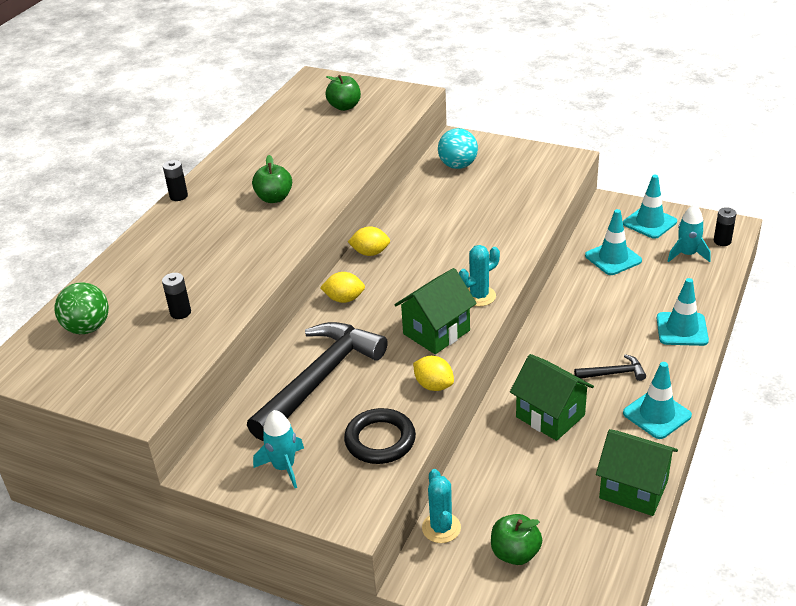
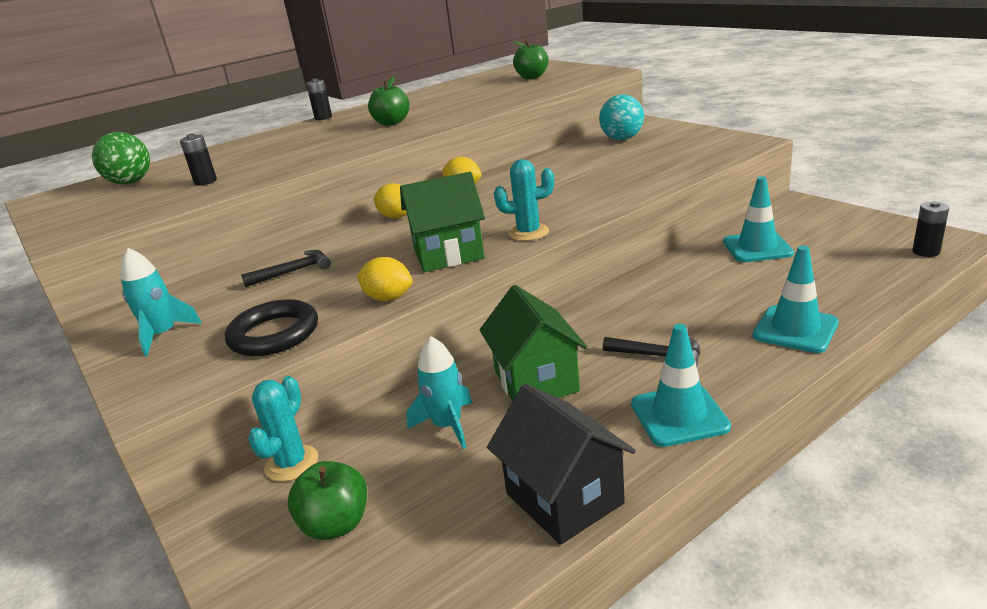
camera: 30 degrees right, 10 degrees down
(319, 379) = (293, 271): black hammer -> black hammer, size x0.43
(434, 385) = (388, 298): yellow lemon -> yellow lemon turned 45 degrees counterclockwise
(633, 489) = (564, 498): green house -> black house
(649, 222) = (833, 223): turquoise traffic cone -> none
(687, 254) = (863, 257): turquoise rocket -> turquoise rocket (448, 425)

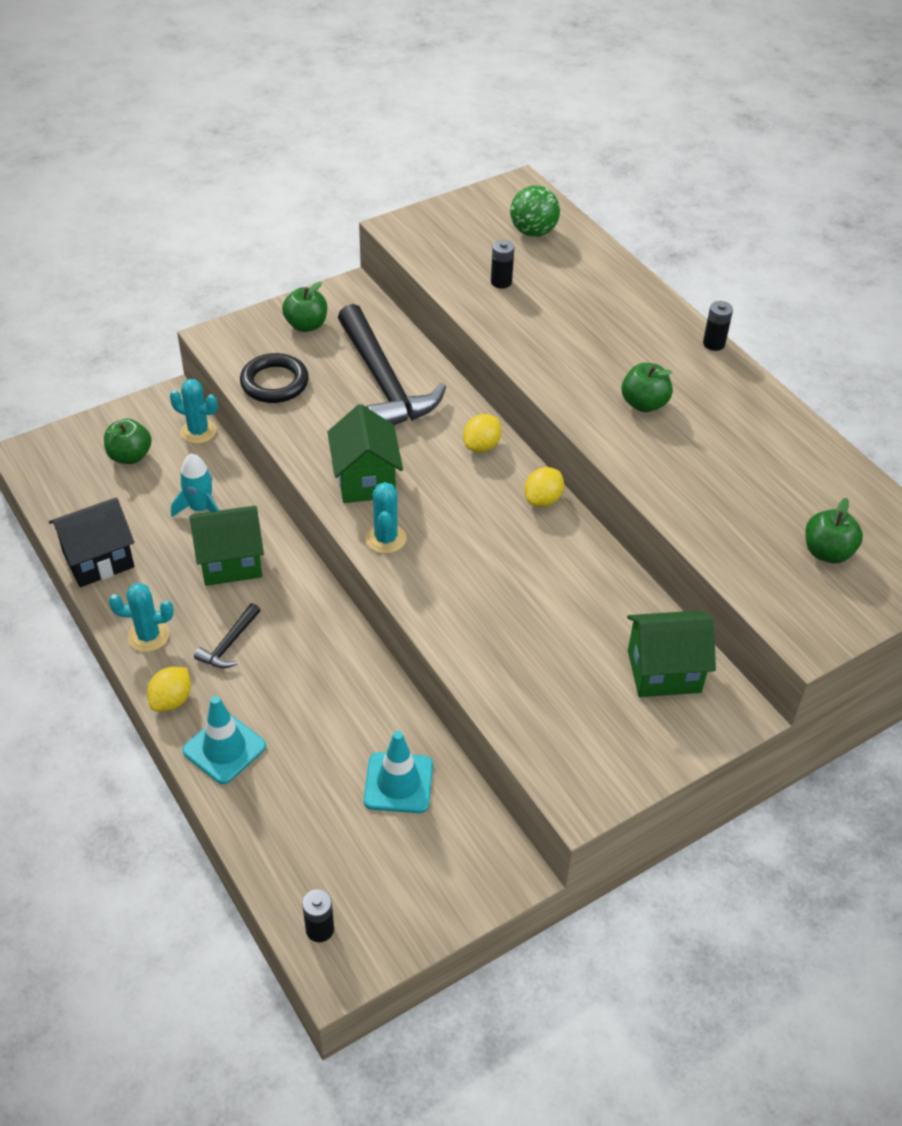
camera: 90 degrees right, 20 degrees up
(163, 335) = (306, 325): turquoise rocket -> green apple
(293, 271) = (384, 382): black hammer -> black hammer, size x2.31
(388, 298) = (299, 442): yellow lemon -> yellow lemon (172, 700)
(622, 139) = (664, 671): turquoise ball -> green house
(679, 415) = (148, 636): turquoise traffic cone -> turquoise cactus

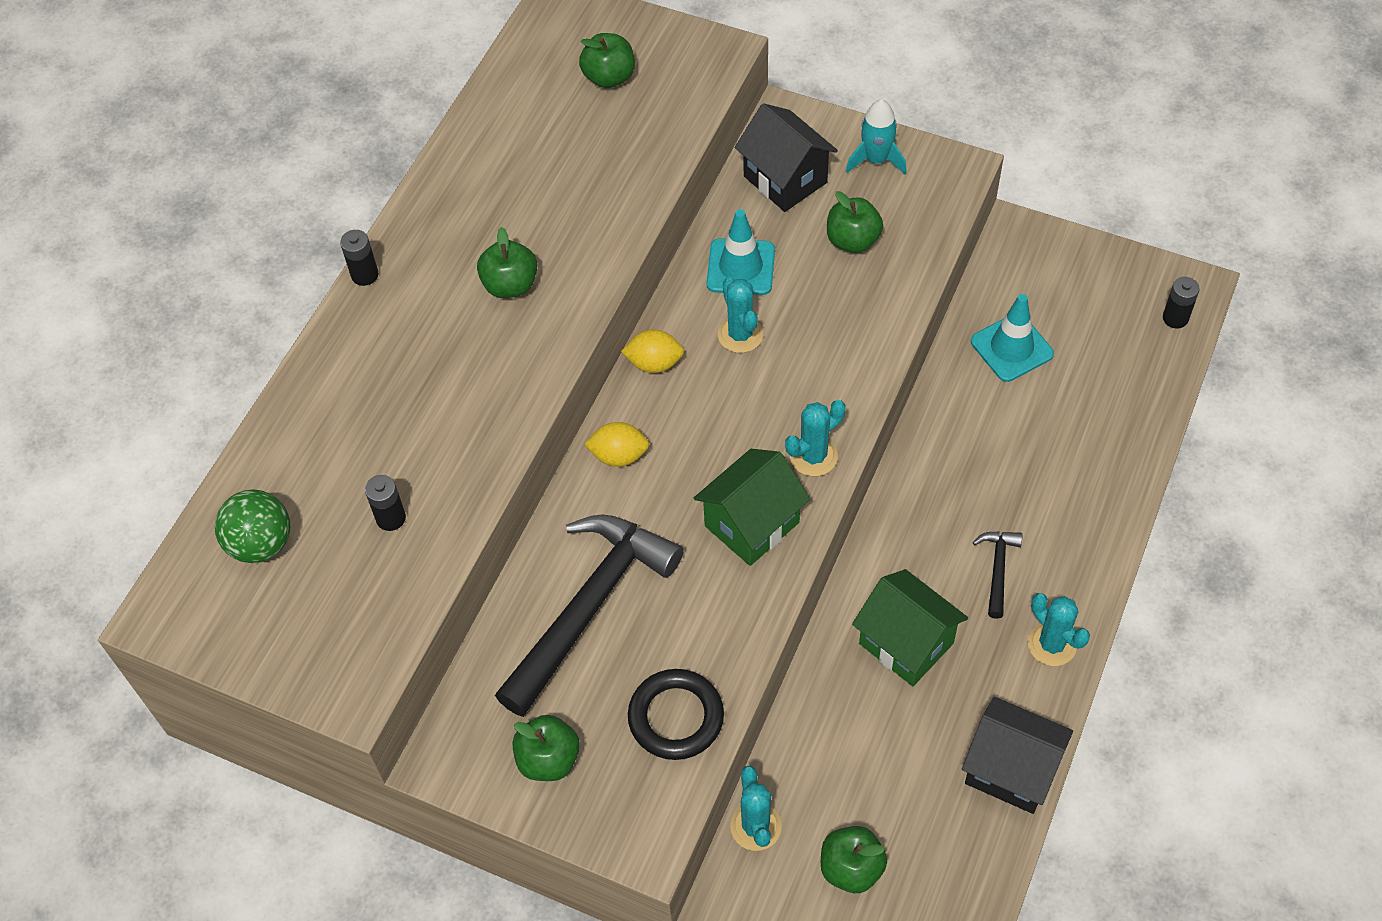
camera: 120 degrees left, 10 degrees up
(172, 700) = (1095, 568): yellow lemon -> none
(200, 509) = (863, 729): turquoise rocket -> turquoise rocket (876, 159)
(224, 748) = (1100, 490): turquoise traffic cone -> turquoise traffic cone (740, 267)
(229, 644) = (998, 569): black hammer -> black hammer turned 75 degrees counterclockwise
(527, 557) = (740, 334): none -> turquoise cactus
(561, 676) = (852, 240): none -> green apple
(664, 671) = (785, 179): green house -> black house

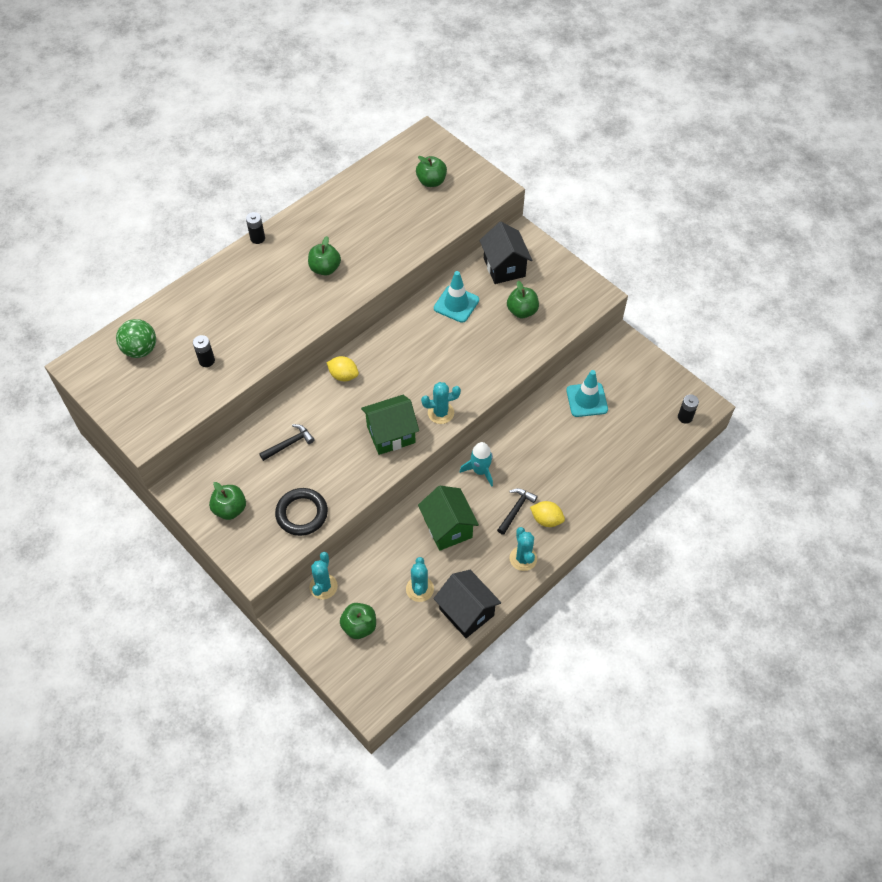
camera: 20 degrees right, 0 degrees up
(589, 607) = (289, 444): black hammer -> black hammer, size x0.43
(654, 363) = (386, 336): yellow lemon -> yellow lemon (546, 519)
(740, 334) = (437, 338): turquoise cactus -> turquoise cactus (419, 589)
(876, 159) = (557, 274): turquoise rocket -> turquoise rocket (480, 471)

